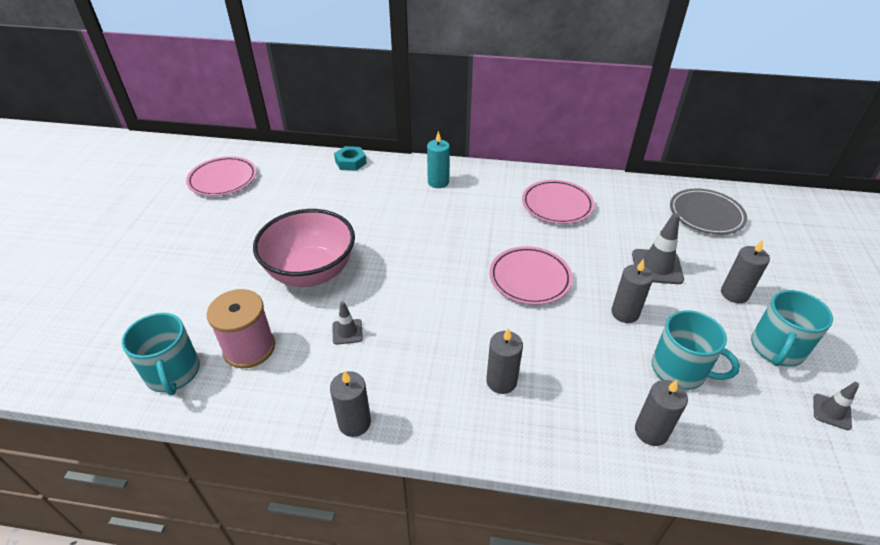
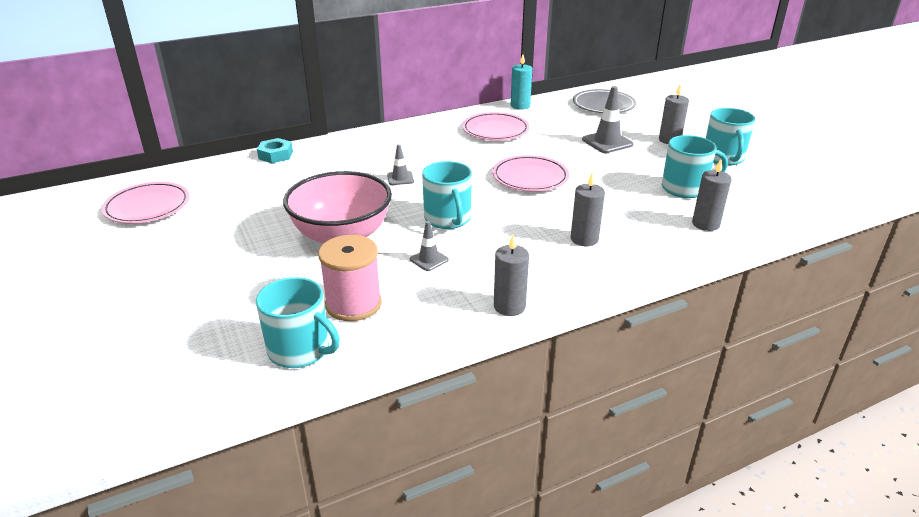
camera: 35 degrees left, 10 degrees down
(408, 293) = (448, 219): none -> turquoise mug
(438, 182) = (379, 145): turquoise candle -> turquoise candle (520, 106)
(625, 313) = (617, 173): grey candle -> none
(831, 412) = (783, 175): grey traffic cone -> grey traffic cone (400, 178)

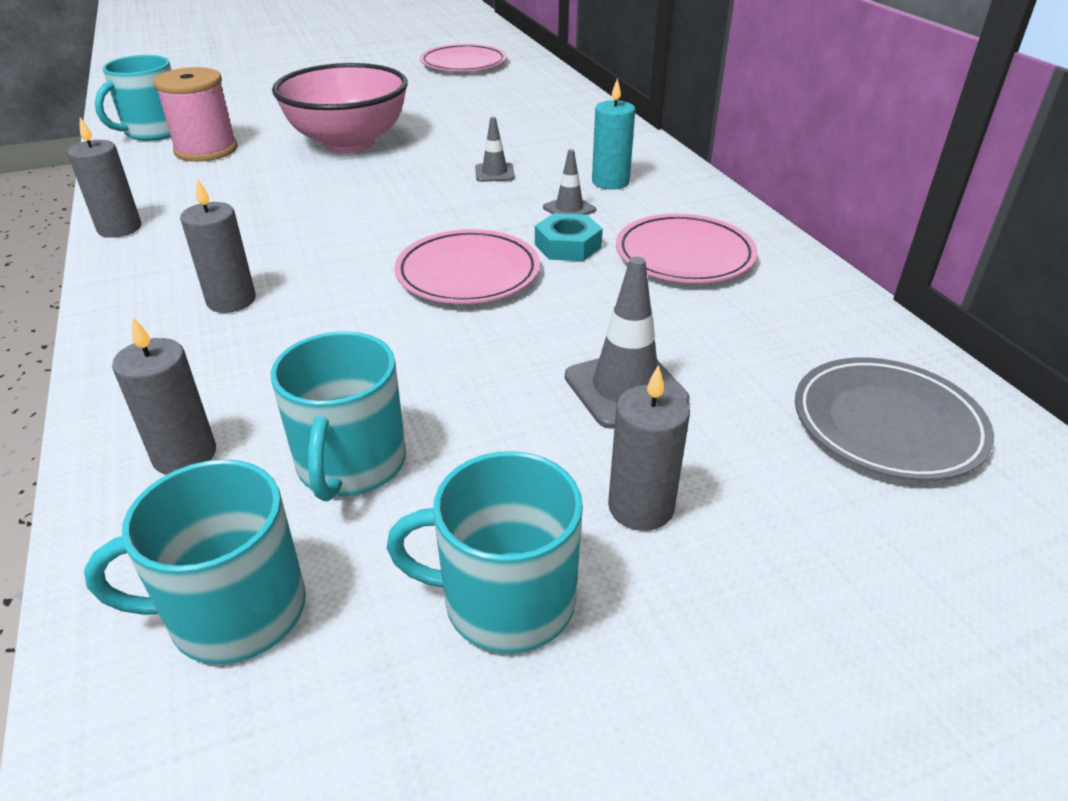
camera: 95 degrees right, 5 degrees up
(275, 155) = (583, 104): turquoise nut -> turquoise nut (568, 246)
(429, 259) = (262, 186): grey traffic cone -> grey traffic cone (569, 209)
(448, 219) = (357, 201): turquoise mug -> turquoise mug (234, 611)
(520, 106) = (832, 293): turquoise candle -> turquoise candle (610, 182)

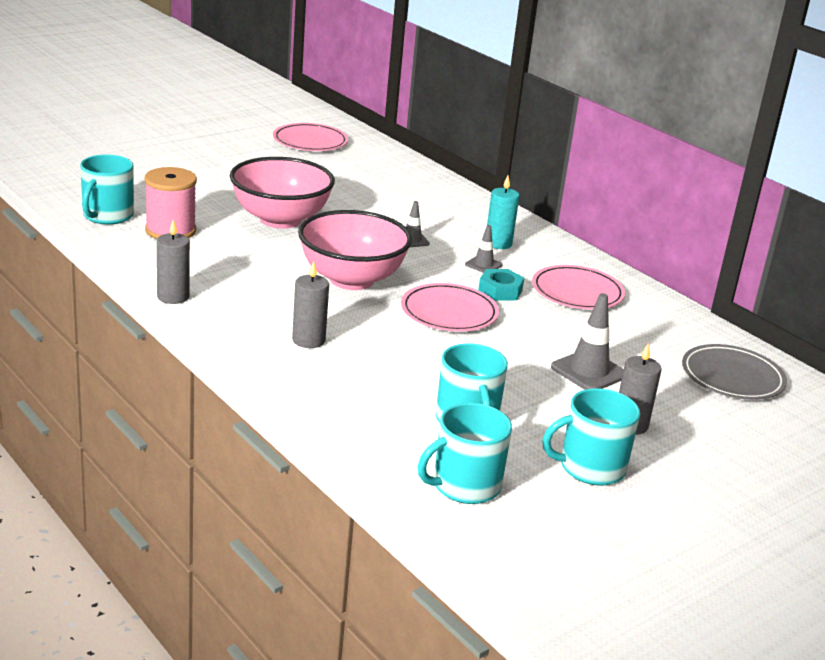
camera: 20 degrees left, 10 degrees down
(184, 455) = (369, 425): grey candle -> none
(370, 219) = (351, 279): none -> pink bowl

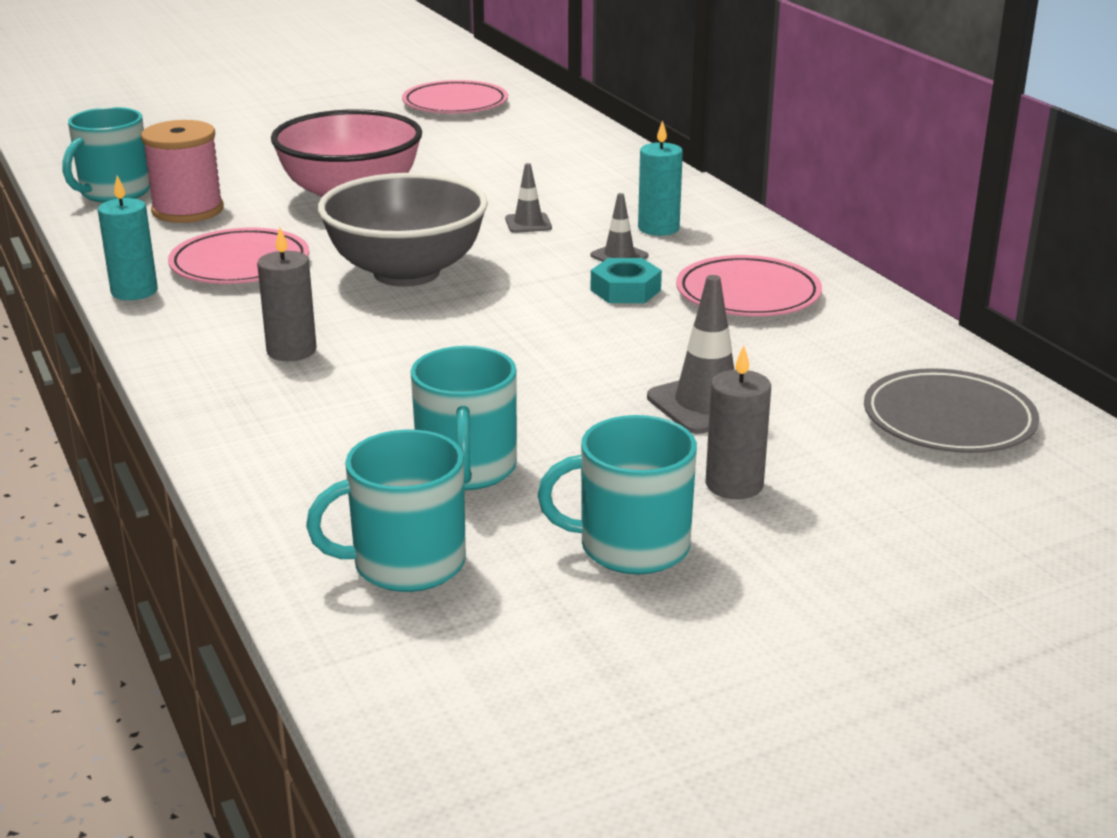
camera: 15 degrees right, 0 degrees up
(173, 297) = (134, 291): grey candle -> turquoise candle
(351, 279) = (406, 273): pink bowl -> grey bowl
(449, 313) = (528, 318): pink plate -> pink plate (240, 264)

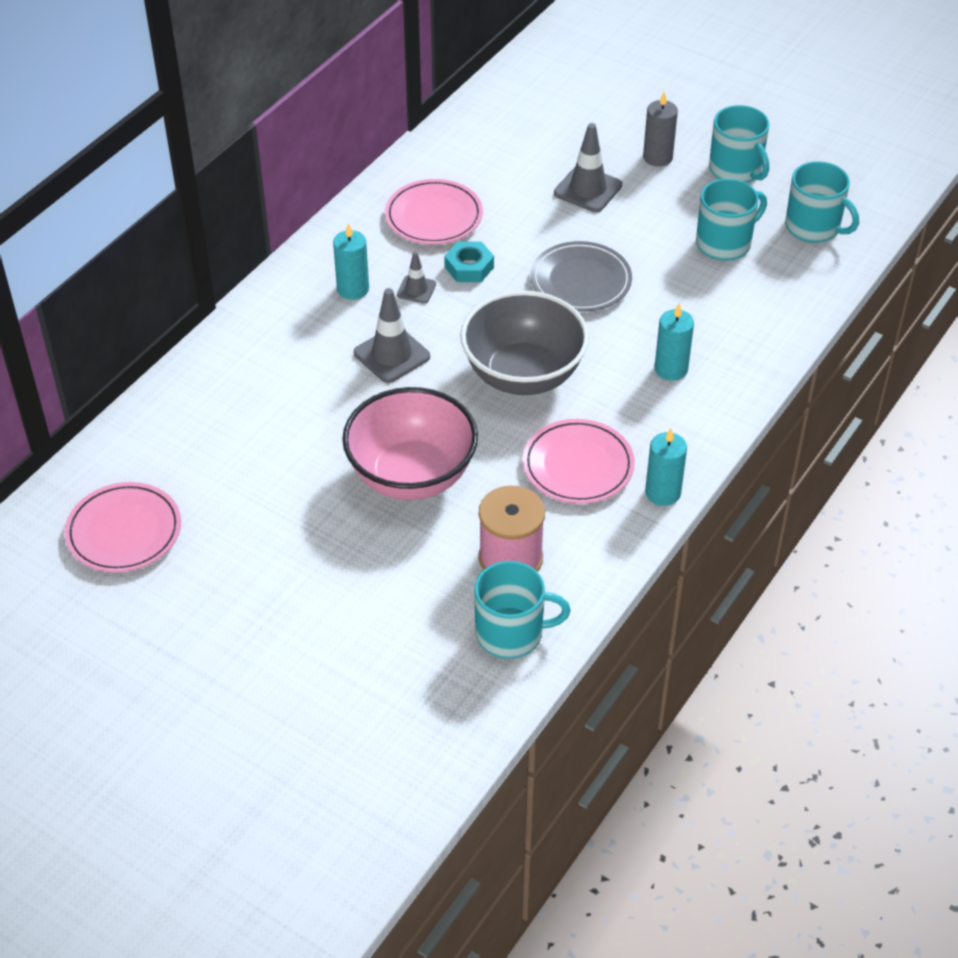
camera: 120 degrees left, 20 degrees up
(291, 351) = (671, 369): grey candle -> turquoise candle
(528, 223) = (392, 355): grey traffic cone -> grey traffic cone, size x1.73
(948, 420) = (533, 111): grey plate -> grey plate (580, 281)

